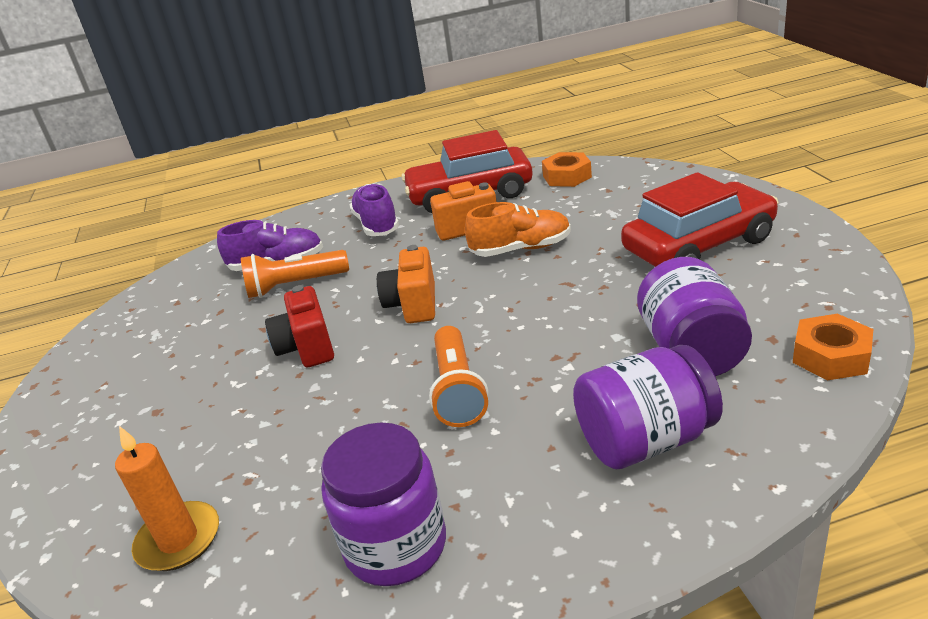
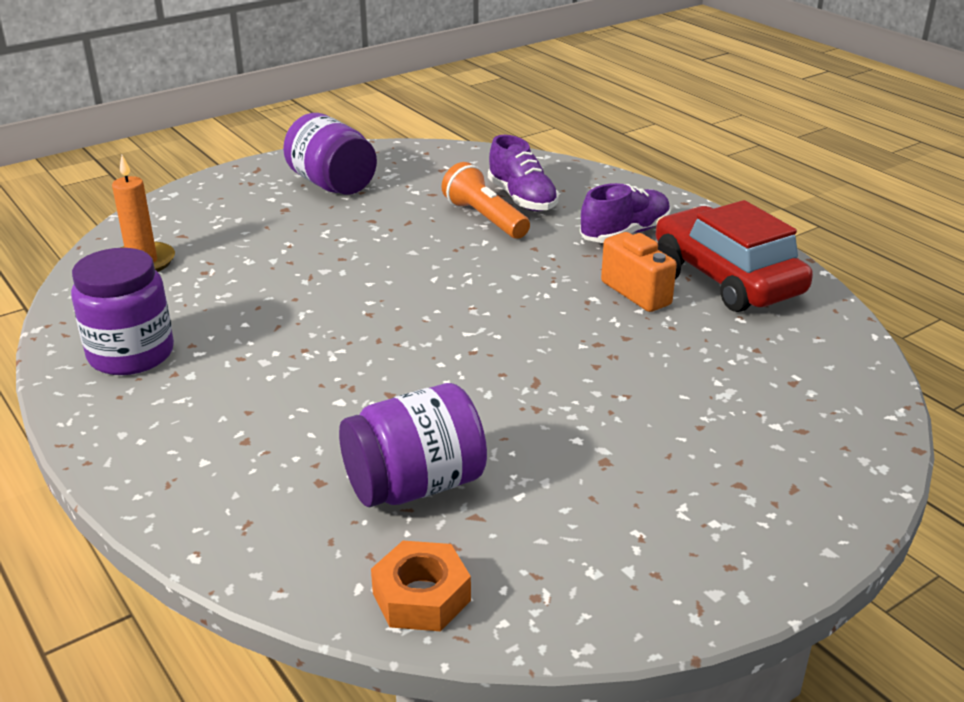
camera: 65 degrees right, 0 degrees up
(307, 348) = (381, 252): red camera -> none
(413, 305) = (466, 291): orange camera -> none
(458, 390) = (327, 345): orange flashlight -> none
(521, 249) = (603, 337): orange shoe -> none
(567, 176) = (816, 342): orange nut -> none
(646, 440) = (259, 466): purple jar -> purple jar (332, 185)
(699, 245) = (662, 475): red car -> none

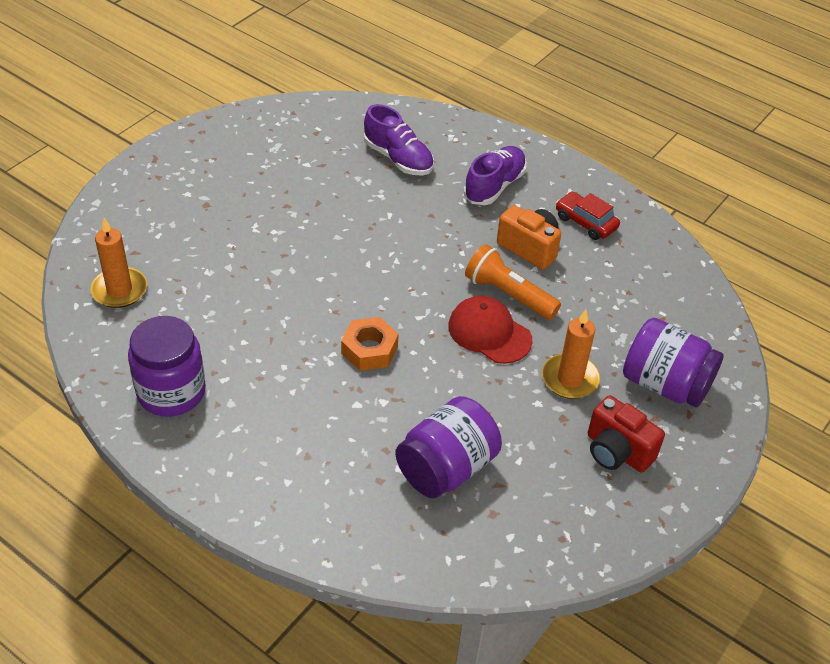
camera: 20 degrees left, 15 degrees up
(332, 185) = (232, 167): purple jar -> purple jar (665, 384)
(421, 596) = (491, 556): orange nut -> orange nut (369, 350)
(484, 218) = (378, 188): orange flashlight -> orange flashlight (508, 294)
(548, 360) = (489, 333): none -> red cap
(634, 422) = (570, 379): none -> orange candle
(665, 511) = (617, 451): none -> red camera
(727, 278) = (585, 222): red car -> red car, size x0.50

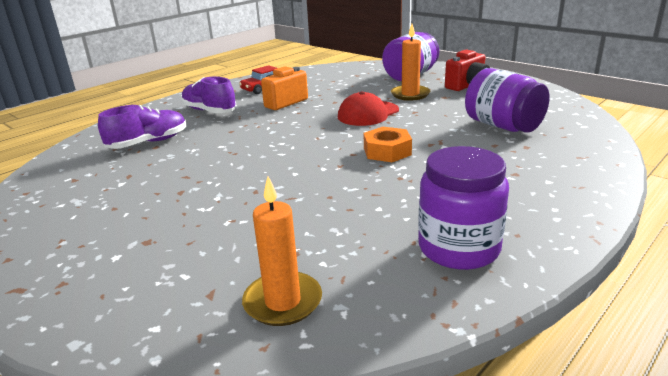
camera: 80 degrees left, 20 degrees down
(508, 294) = (329, 108): orange flashlight -> none

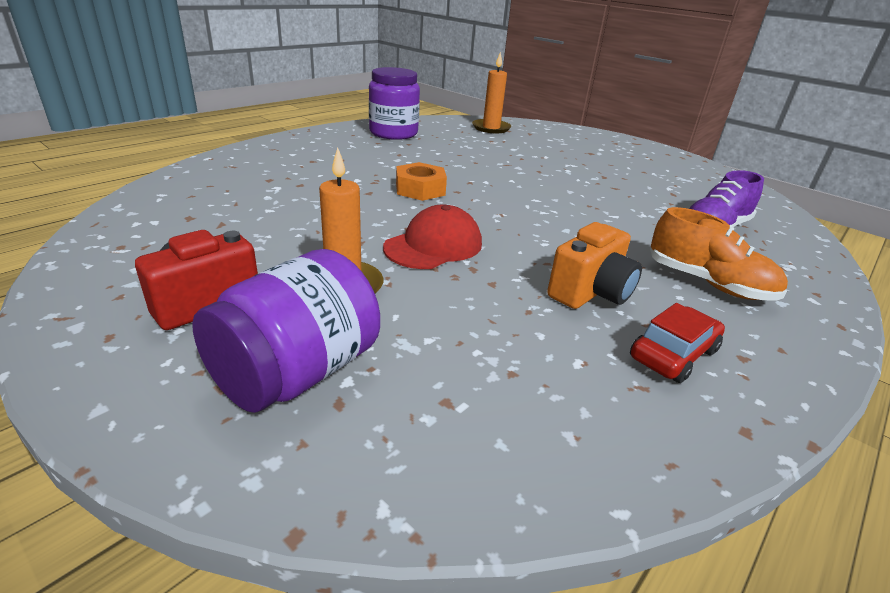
camera: 175 degrees right, 5 degrees up
(209, 111) = (708, 283): purple shoe -> orange shoe
(503, 126) = (261, 204): purple jar -> none

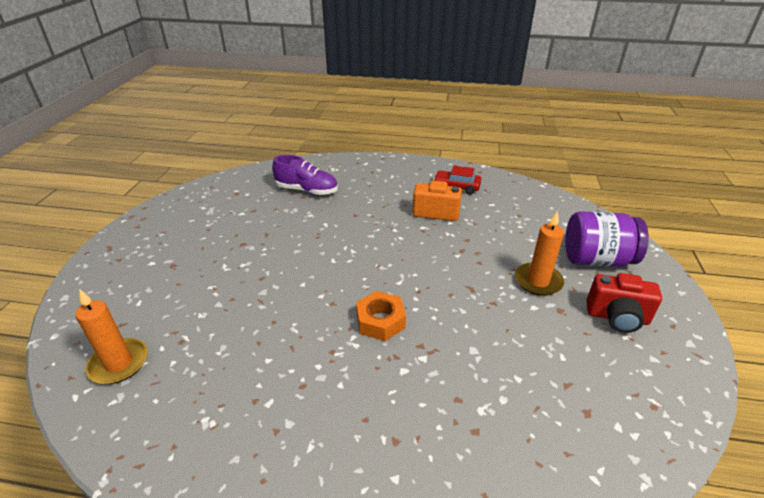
camera: 120 degrees left, 5 degrees up
(393, 133) = (221, 440): purple jar -> none
(433, 245) = (457, 273): red cap -> none
(708, 283) = (383, 186): orange shoe -> none

